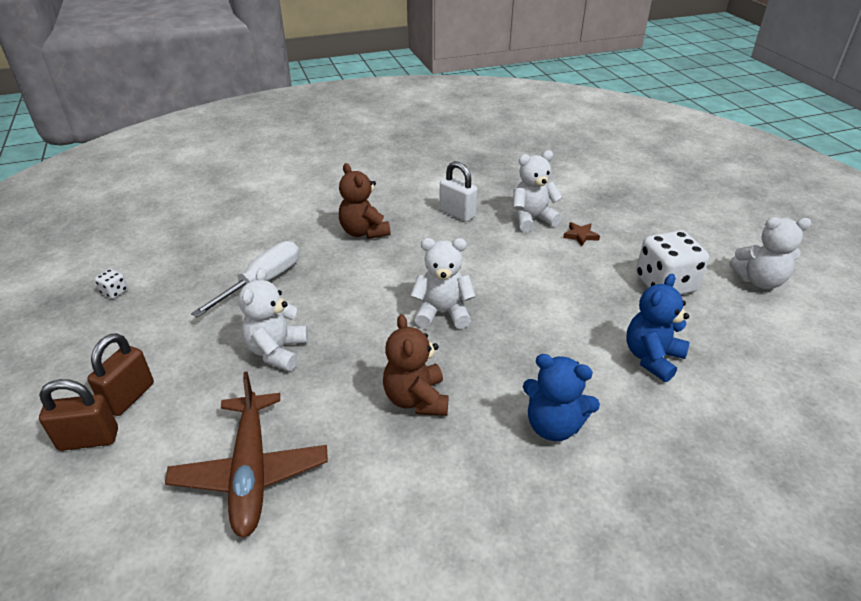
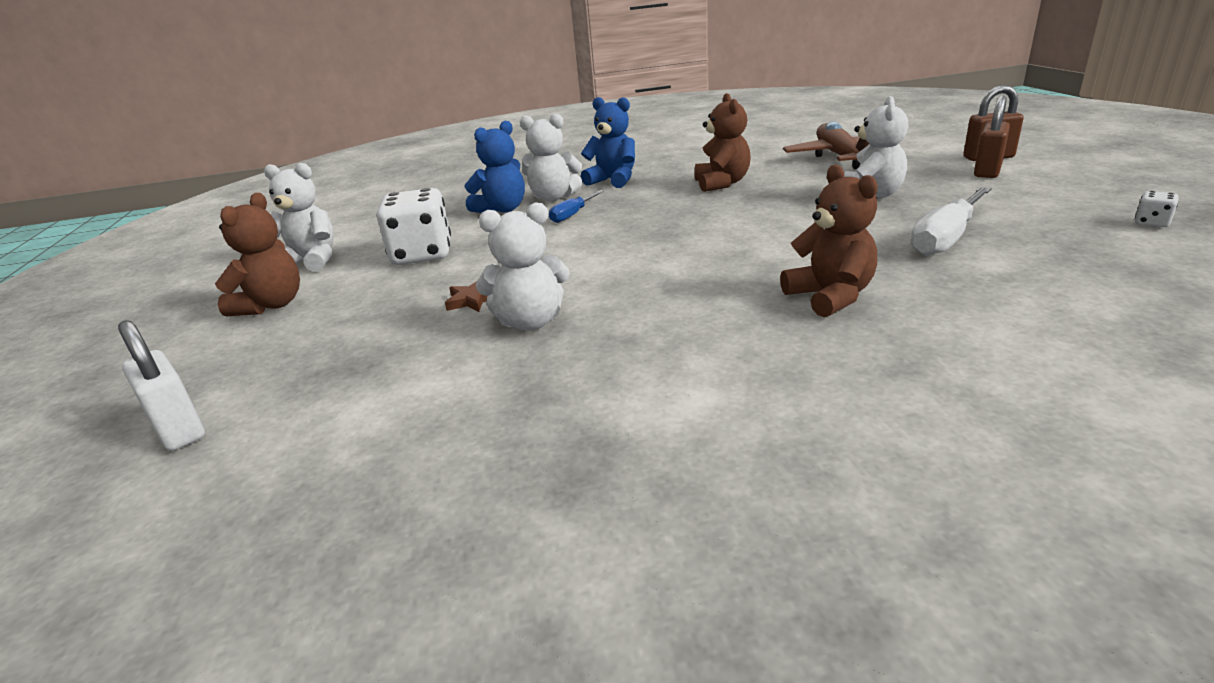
camera: 170 degrees left, 10 degrees down
(442, 313) = (696, 225): white teddy bear -> white teddy bear (553, 197)
(457, 213) = (661, 329): white padlock -> white padlock (179, 430)
(566, 340) = (572, 215): none -> blue screwdriver
(719, 235) = (271, 305): none -> brown teddy bear

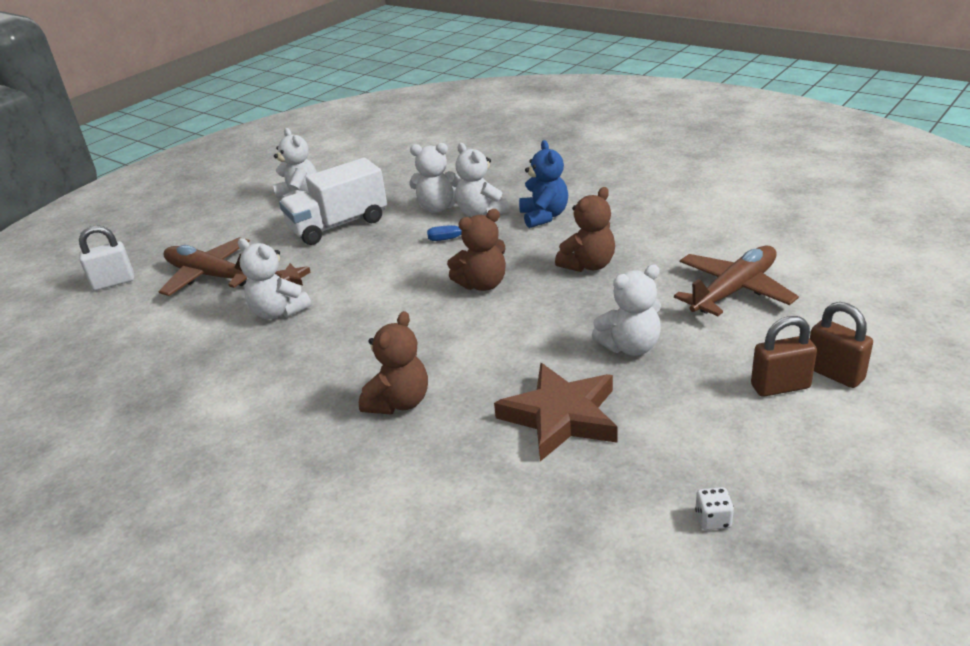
camera: 50 degrees right, 5 degrees up
(179, 430) = (113, 282): white padlock -> white padlock turned 60 degrees clockwise
(271, 305) = (237, 223): brown teddy bear -> brown teddy bear (482, 284)
(349, 347) = (211, 276): none -> brown plane
(422, 255) = (338, 225): white dice -> white truck
(502, 210) = (437, 207): blue teddy bear -> white teddy bear
(946, 238) = (561, 417): white screwdriver -> brown star

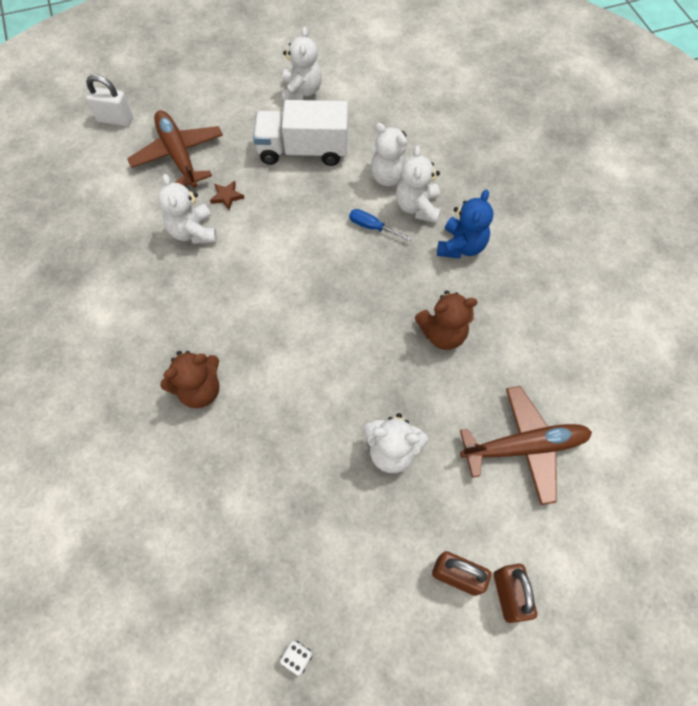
camera: 30 degrees right, 30 degrees up
(482, 284) = (348, 300): brown teddy bear -> none
(561, 417) = (286, 486): brown star -> none

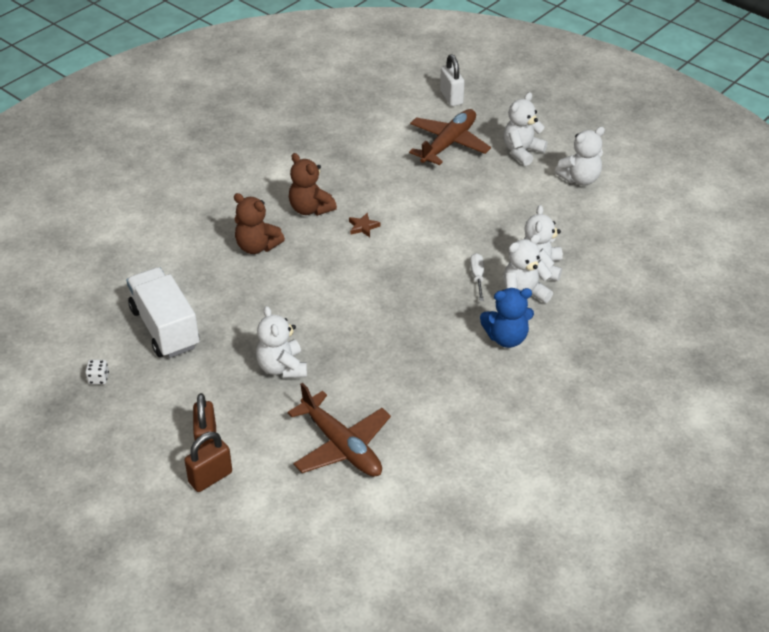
camera: 60 degrees right, 20 degrees down
(193, 232) = (385, 183): white teddy bear -> white teddy bear (522, 152)
(227, 196) = (433, 185): brown star -> brown star (363, 227)
(303, 150) = (518, 206): white truck -> white truck (165, 328)
(372, 227) = (477, 277): blue screwdriver -> white screwdriver
(442, 334) = (408, 358): brown teddy bear -> brown teddy bear (310, 209)

